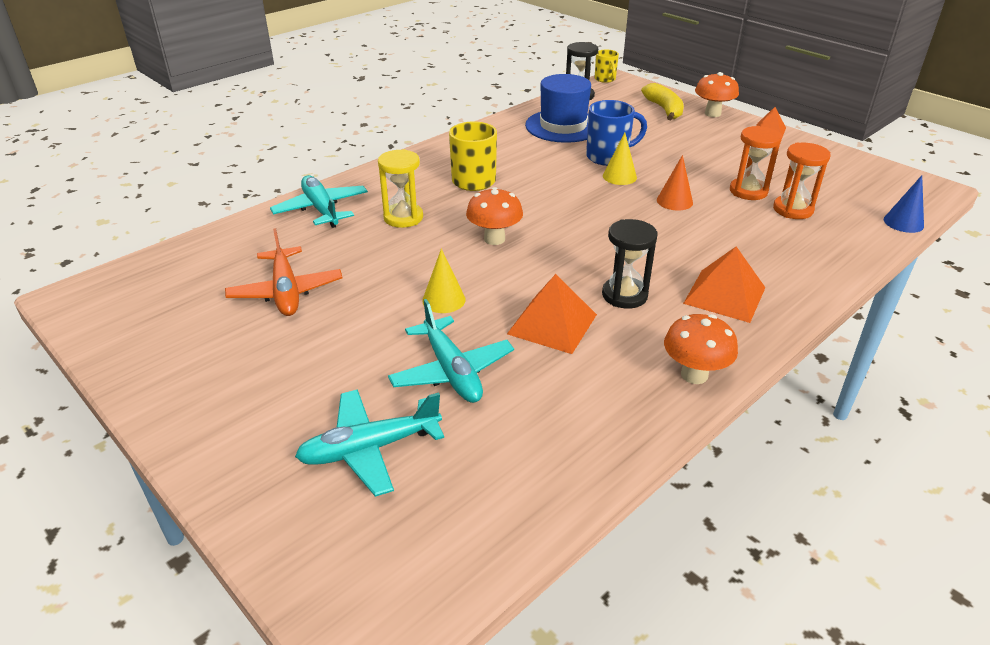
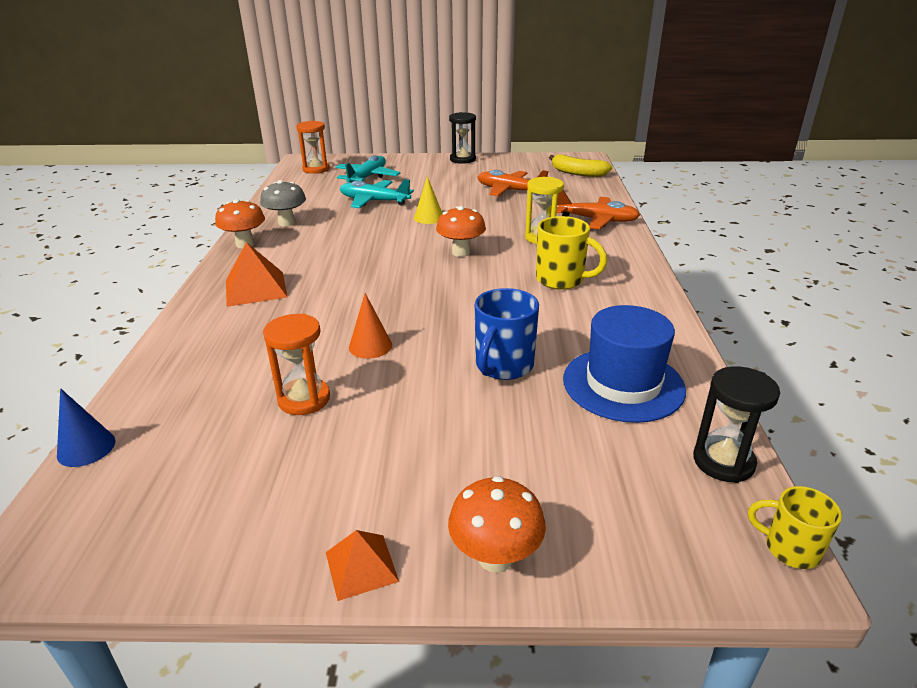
camera: 135 degrees right, 5 degrees down
(321, 209) = (597, 220): turquoise plane -> orange plane
(552, 324) = (352, 232): orange pyramid -> none
(609, 391) = (287, 223): none -> grey mushroom
(619, 176) = (456, 347): yellow cone -> none
(624, 295) = (327, 260): black hourglass -> black hourglass (462, 159)
(664, 109) = (575, 513): yellow banana -> yellow banana (577, 173)
(793, 210) = (236, 398): orange hourglass -> orange hourglass (316, 169)

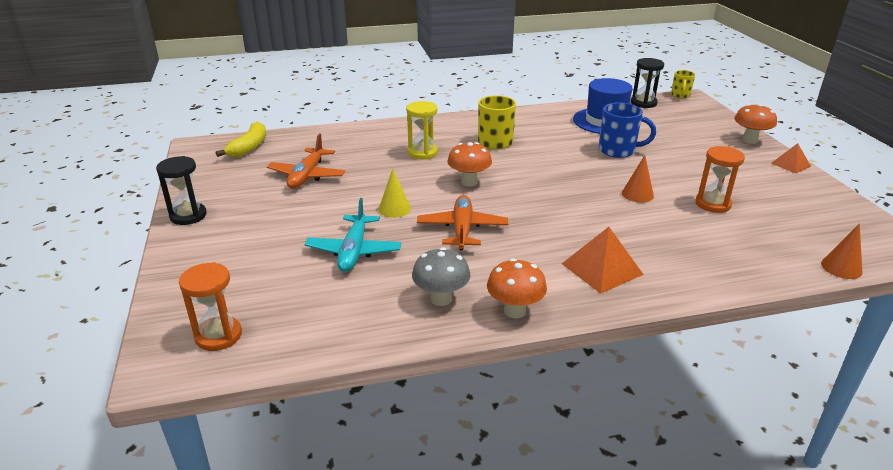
camera: 105 degrees left, 0 degrees up
(86, 448) = (841, 267): blue cone -> orange cone
(367, 177) = (262, 275): turquoise plane -> none
(597, 220) = (377, 134): orange plane -> orange plane (462, 229)

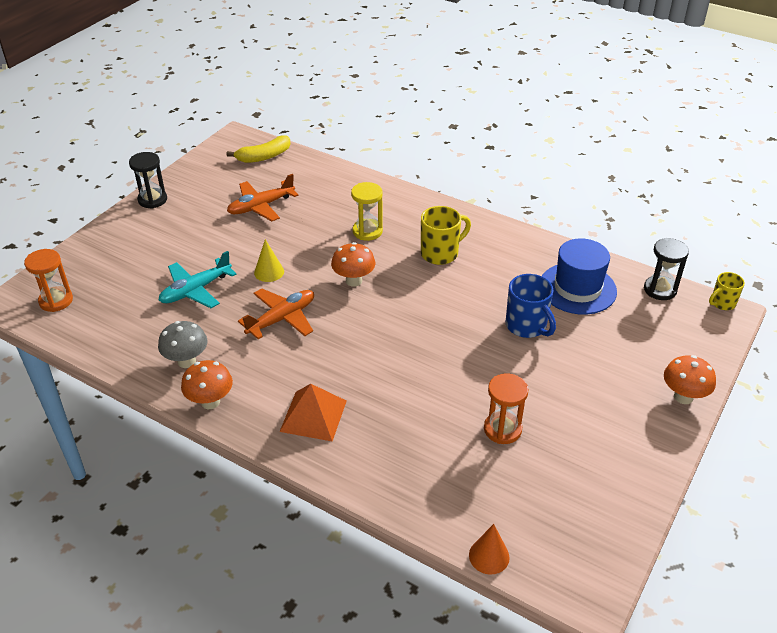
camera: 45 degrees right, 10 degrees up
(637, 194) = (458, 377): orange cone -> none
(790, 164) = (666, 447): orange pyramid -> none

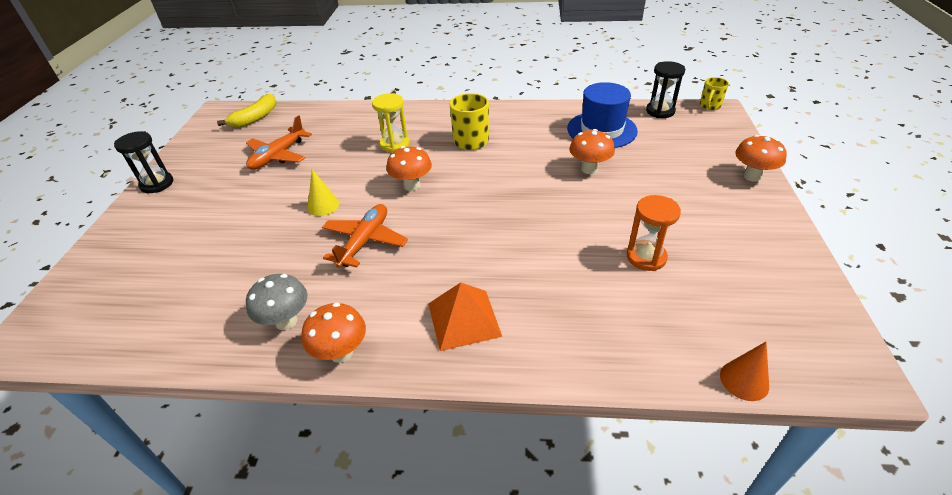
camera: 25 degrees left, 0 degrees up
(56, 301) = (83, 318): orange hourglass -> none
(195, 290) = (254, 248): turquoise plane -> none
(527, 326) = (589, 169): blue mug -> orange mushroom

